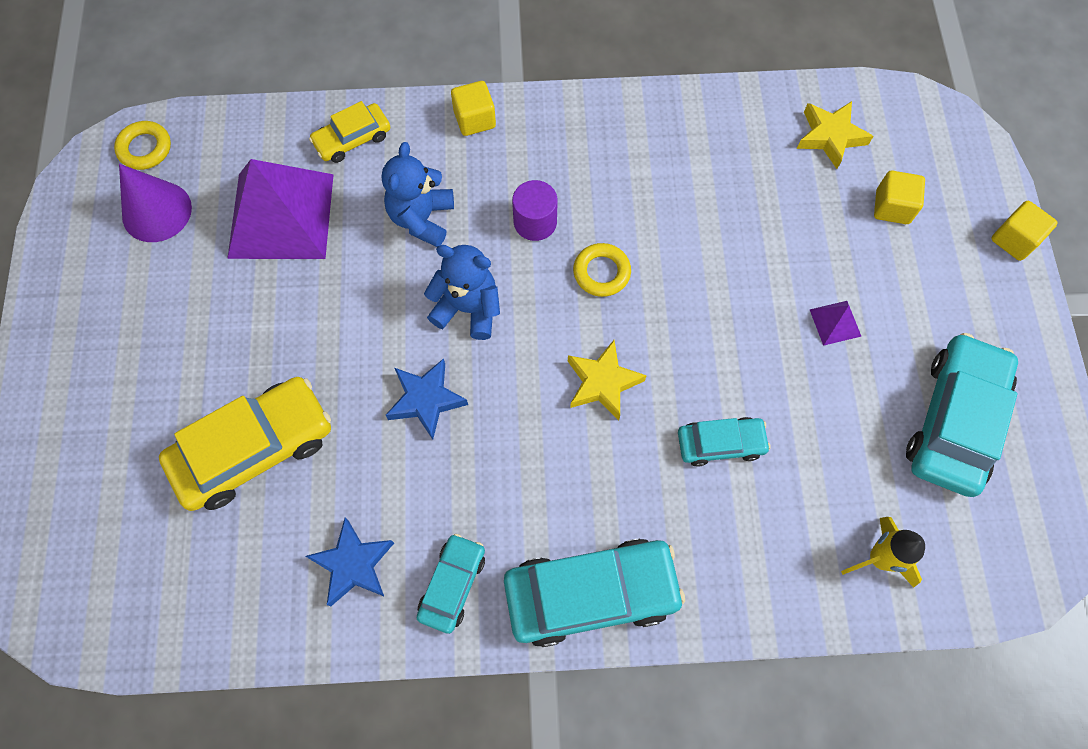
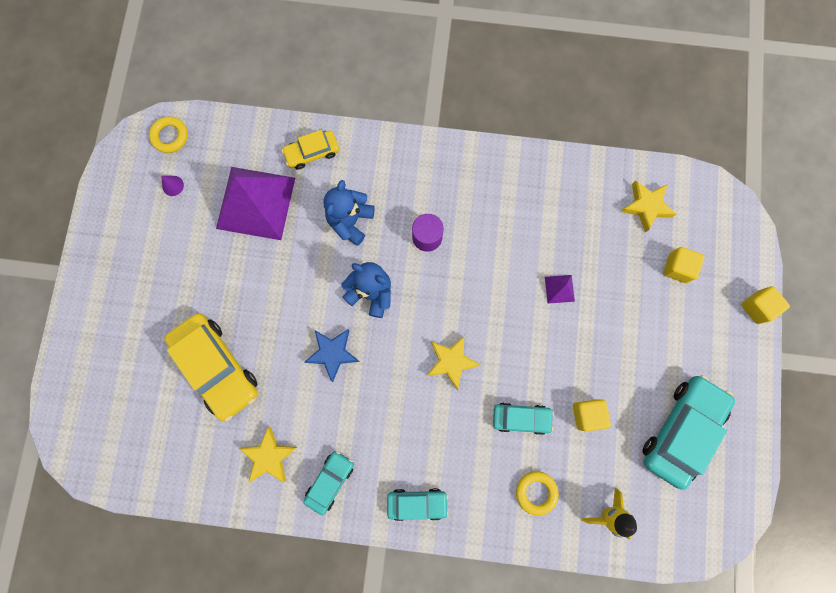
camera: 10 degrees right, 10 degrees up
(156, 211) = (173, 185): purple cone -> purple cone, size x0.45
(254, 449) = (216, 367): yellow car -> yellow car turned 75 degrees clockwise
(353, 564) = (269, 456): blue star -> yellow star
(474, 119) = (399, 151): yellow cube -> yellow cube (587, 414)
(591, 594) = (417, 503): turquoise car -> turquoise car, size x0.55
(601, 272) = (465, 282): yellow ring -> yellow ring (536, 492)
(835, 322) = (617, 346): purple pyramid -> purple pyramid (559, 289)

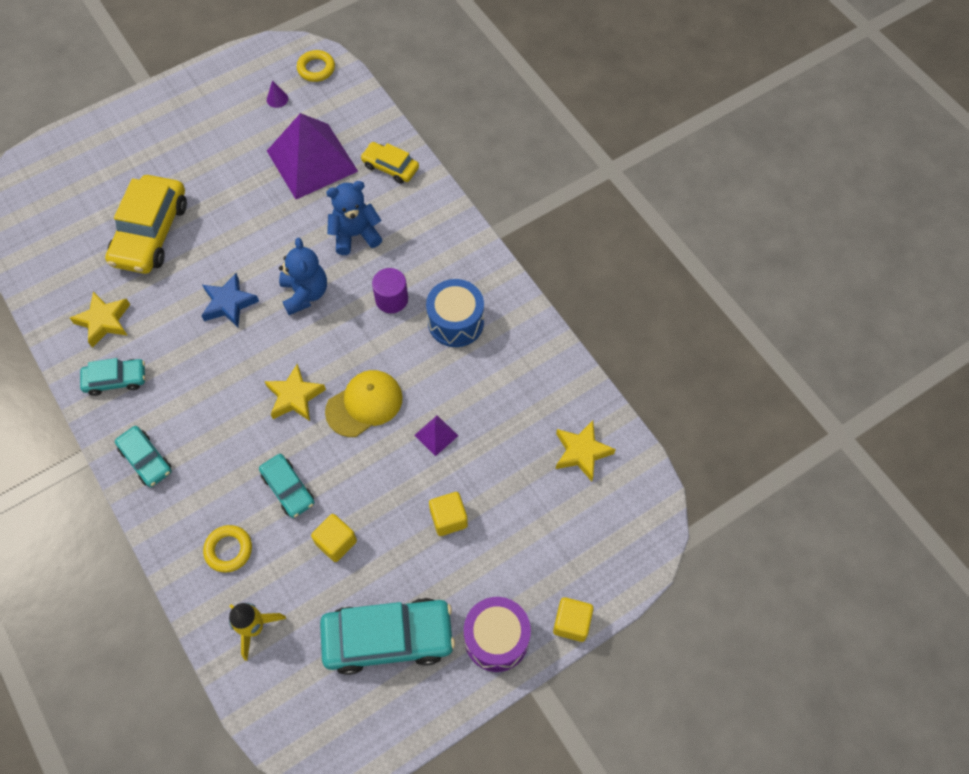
camera: 50 degrees right, 15 degrees down
(482, 208) = (456, 322): none -> blue drum
(496, 318) = (364, 404): none -> yellow cap
(677, 268) = (546, 521): yellow cube -> yellow cube (448, 518)
(732, 362) = (496, 638): none -> purple drum

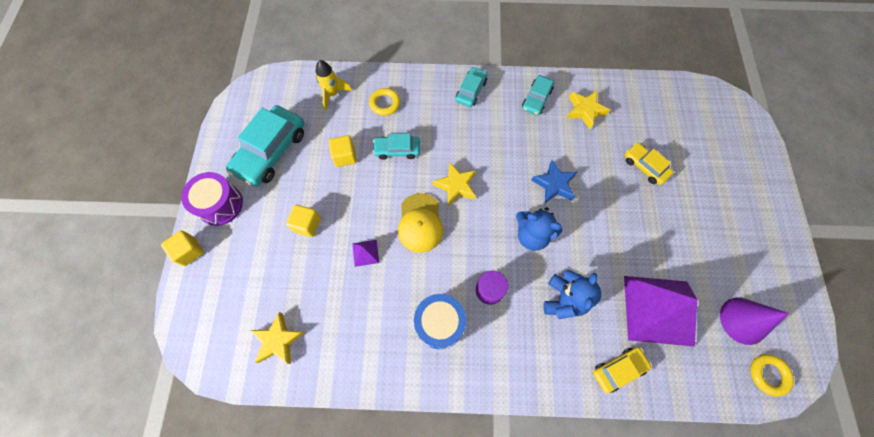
camera: 125 degrees right, 5 degrees up
(146, 460) = (471, 91): turquoise car -> turquoise car turned 120 degrees clockwise
(150, 233) = (645, 166): yellow car -> yellow car, size x0.55
(277, 99) = (743, 320): purple cone -> purple cone, size x2.20

